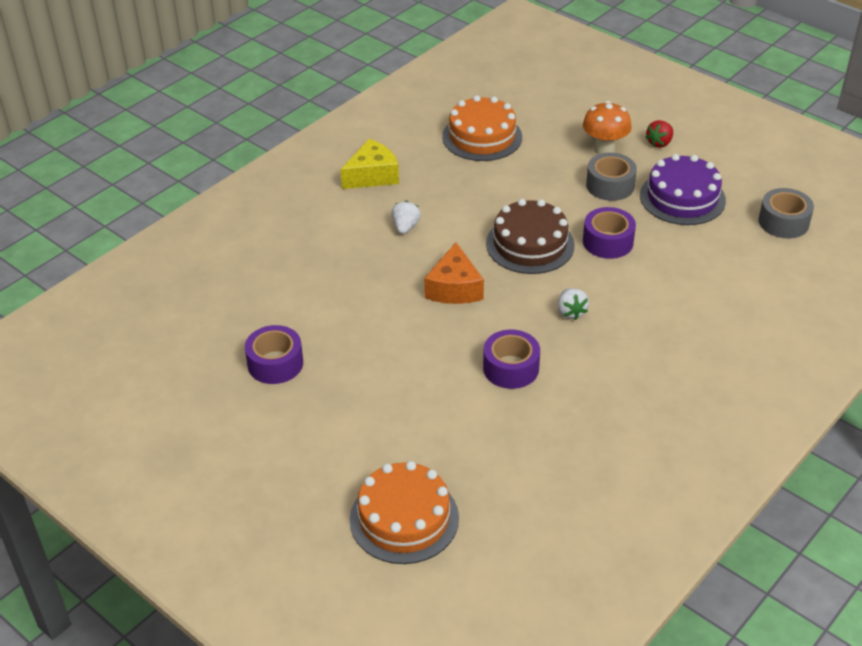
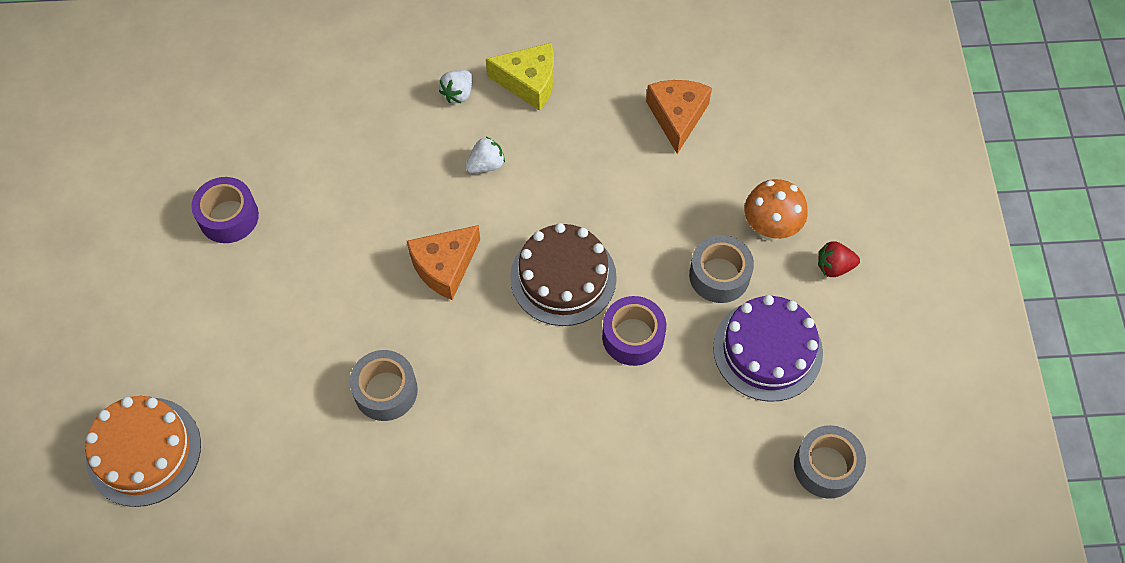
camera: 45 degrees right, 20 degrees up
(482, 137) = (677, 117): orange cake -> orange cheese
(511, 368) = (385, 391): purple tape -> grey tape
(571, 312) = (503, 381): white strawberry -> white strawberry (458, 93)

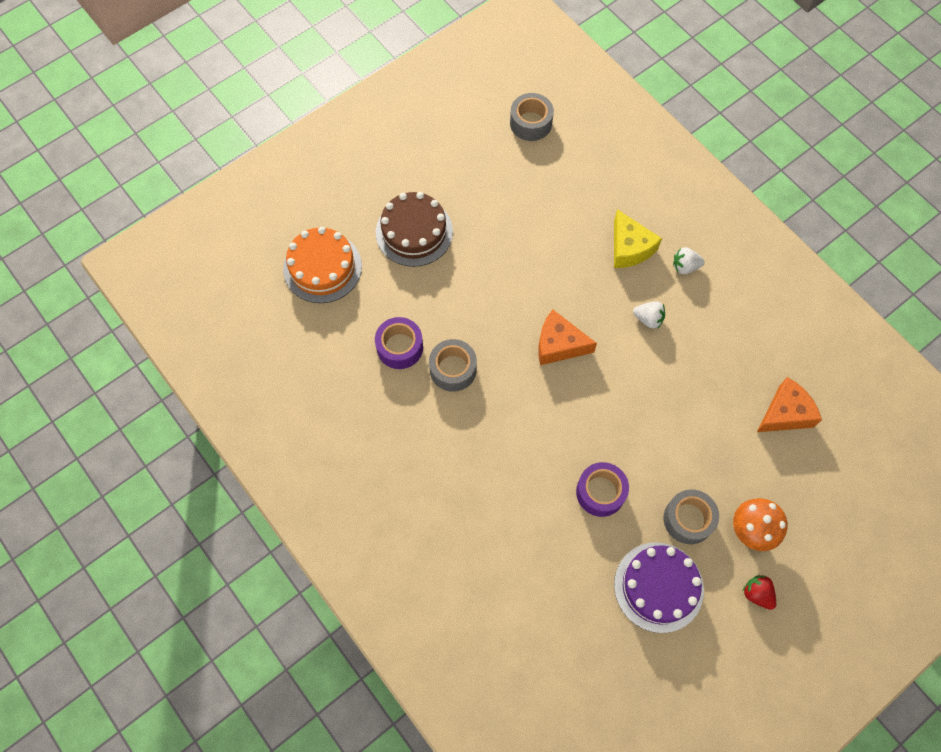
camera: 55 degrees right, 5 degrees up
(228, 217) = (495, 201): purple tape -> purple tape (400, 347)
(529, 82) = (730, 302): yellow cheese -> yellow cheese (629, 248)
(563, 277) = (608, 420): brown cake -> brown cake (414, 232)
(826, 466) = (604, 680): grey tape -> grey tape (531, 123)

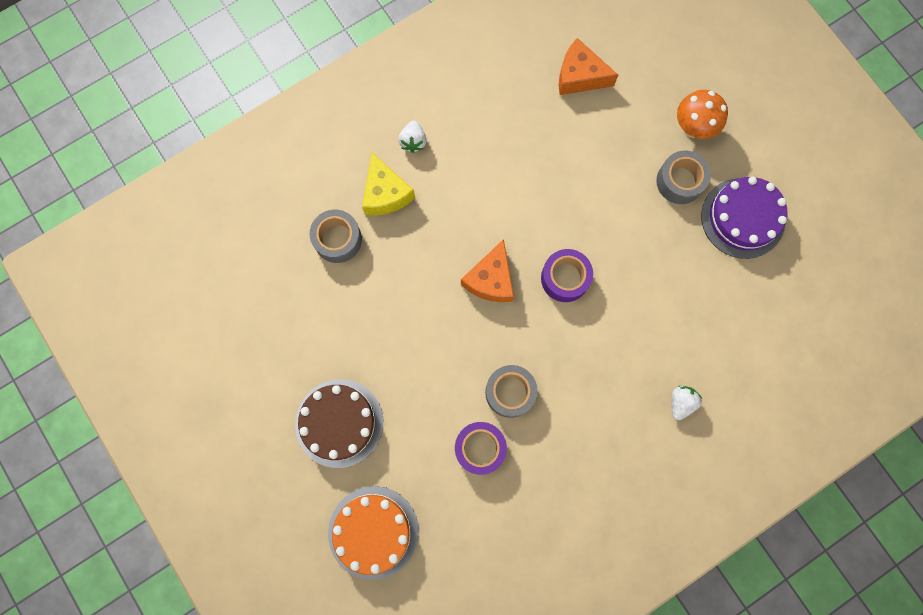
camera: 85 degrees left, 10 degrees up
(531, 123) = (213, 278): grey tape -> grey tape (337, 239)
(600, 492) = (650, 258): purple tape -> purple tape (565, 278)
(629, 248) = (385, 193): yellow cheese -> yellow cheese turned 90 degrees clockwise
(648, 319) = (469, 186): white strawberry -> white strawberry (681, 402)
(757, 594) = (750, 133): red strawberry -> none
(785, 413) = (580, 76): orange cheese -> orange cheese turned 45 degrees counterclockwise

